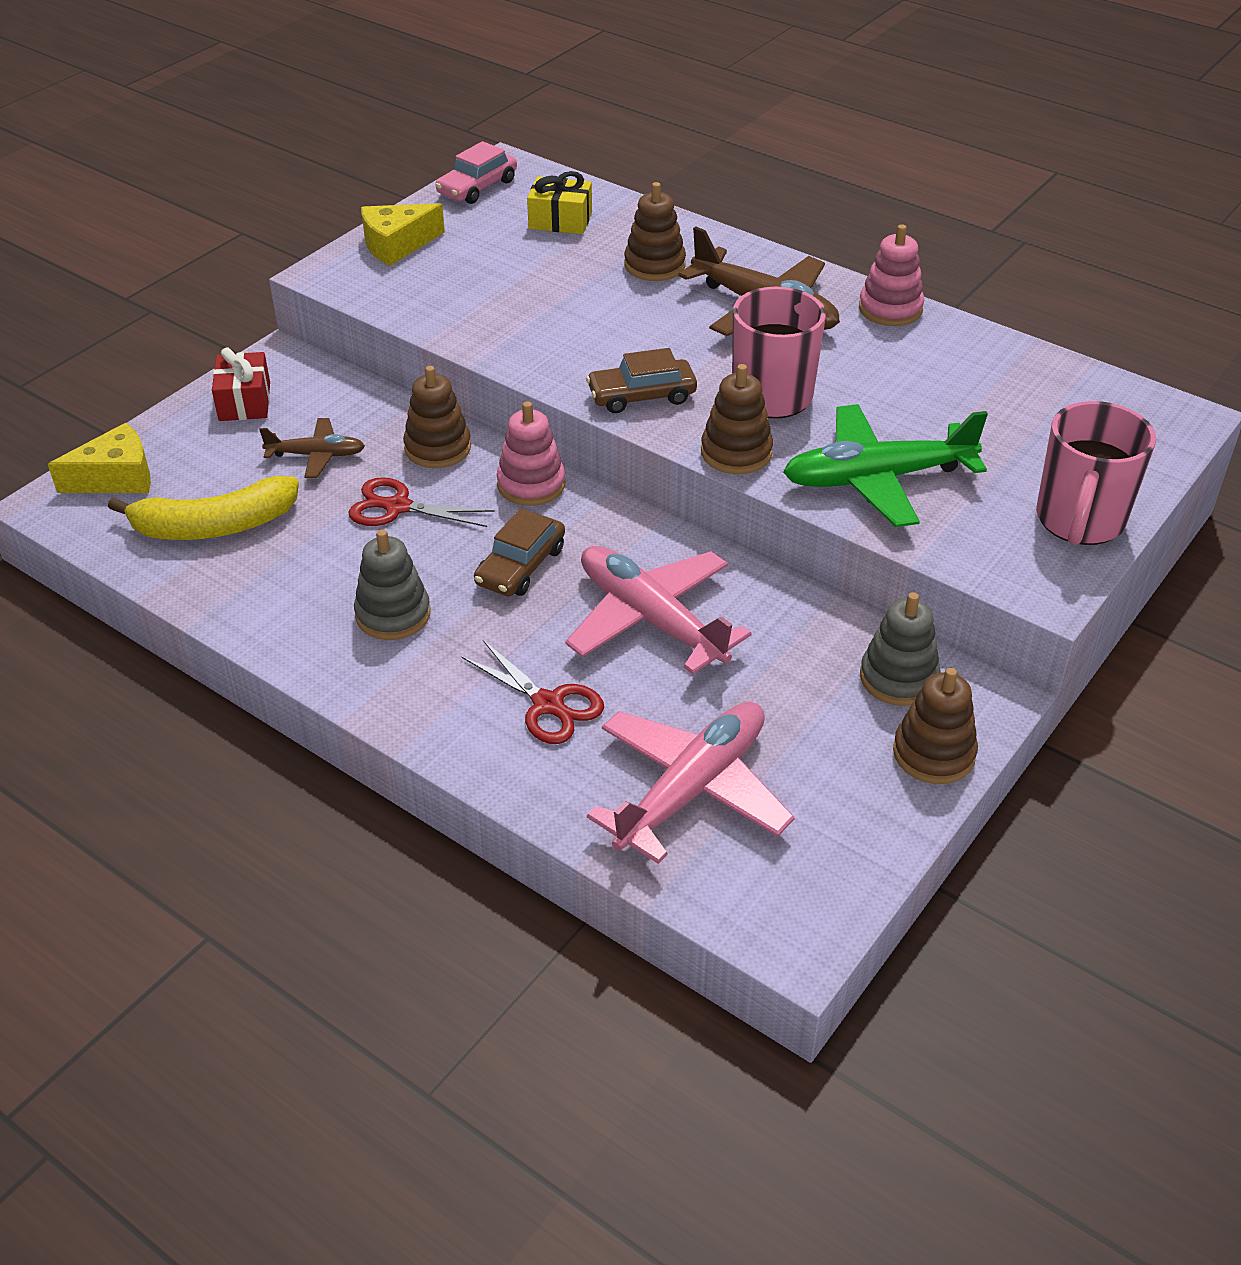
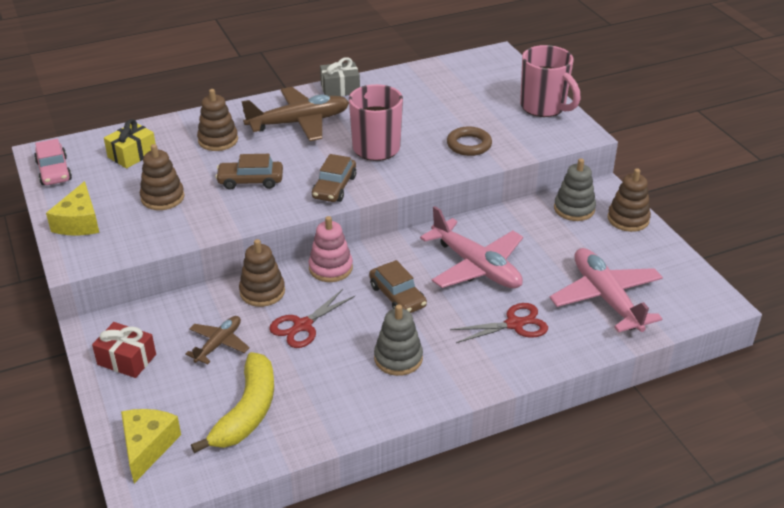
camera: 60 degrees left, 5 degrees down
(590, 325) = (250, 181): none -> brown car
(650, 619) = (476, 266): pink plane -> pink plane turned 120 degrees counterclockwise
(736, 452) = (411, 176): brown stacking toy -> brown stacking toy (162, 198)
(876, 479) = (469, 145): green plane -> brown ring
(890, 309) = (340, 89): pink stacking toy -> grey gift

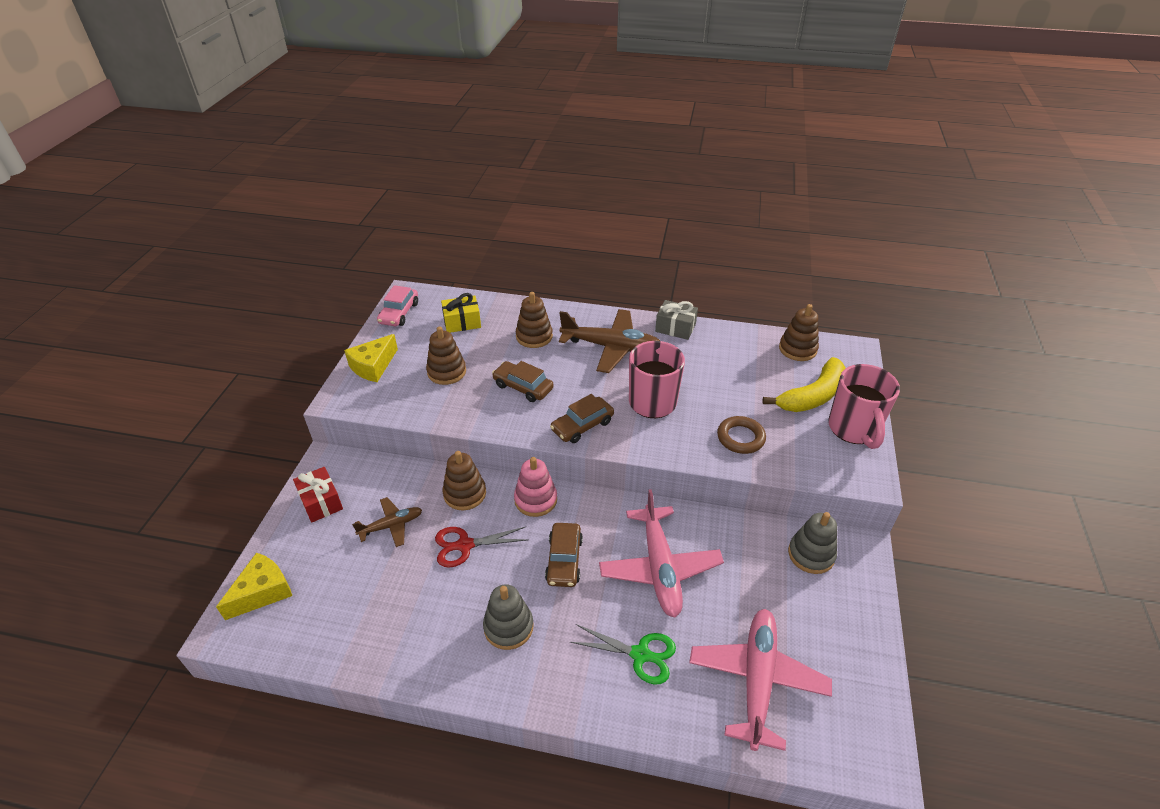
camera: 35 degrees right, 5 degrees up
(247, 412) = (353, 605): yellow banana -> yellow banana (812, 396)
(514, 324) = (640, 654): red scissors -> green scissors
(628, 219) = (860, 597): brown stacking toy -> brown stacking toy (797, 349)

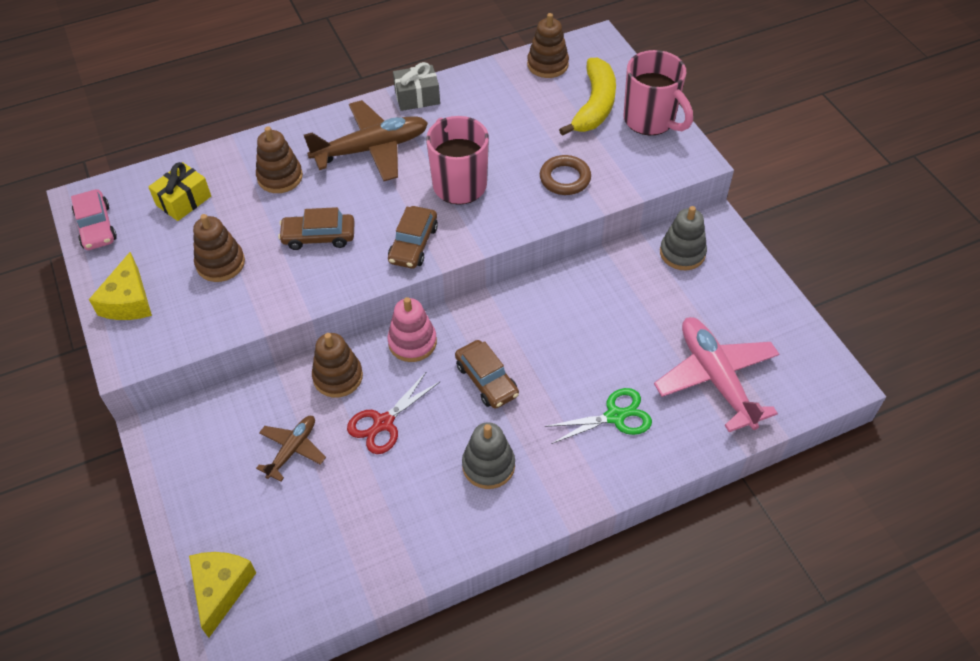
camera: 35 degrees left, 10 degrees up
(321, 502) = (193, 473): red gift -> none
(660, 568) = (573, 337): pink plane -> none

